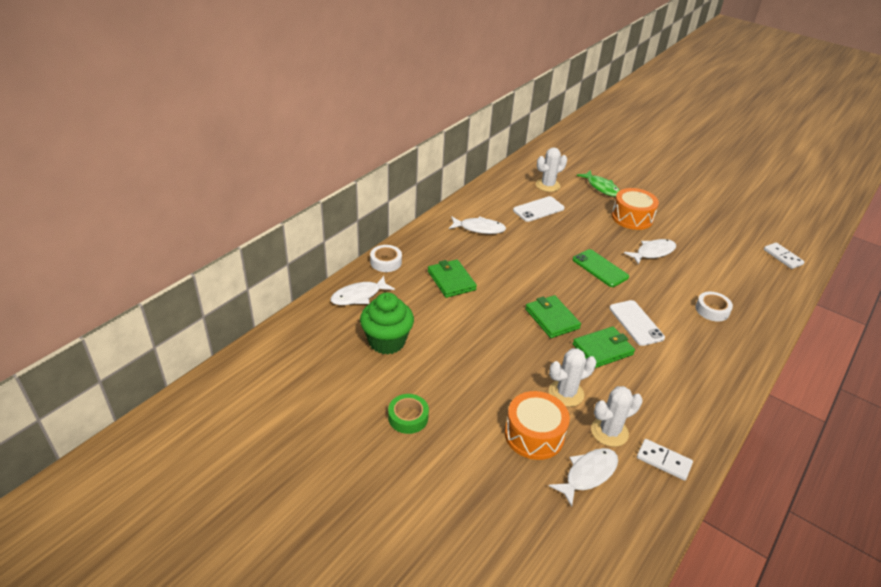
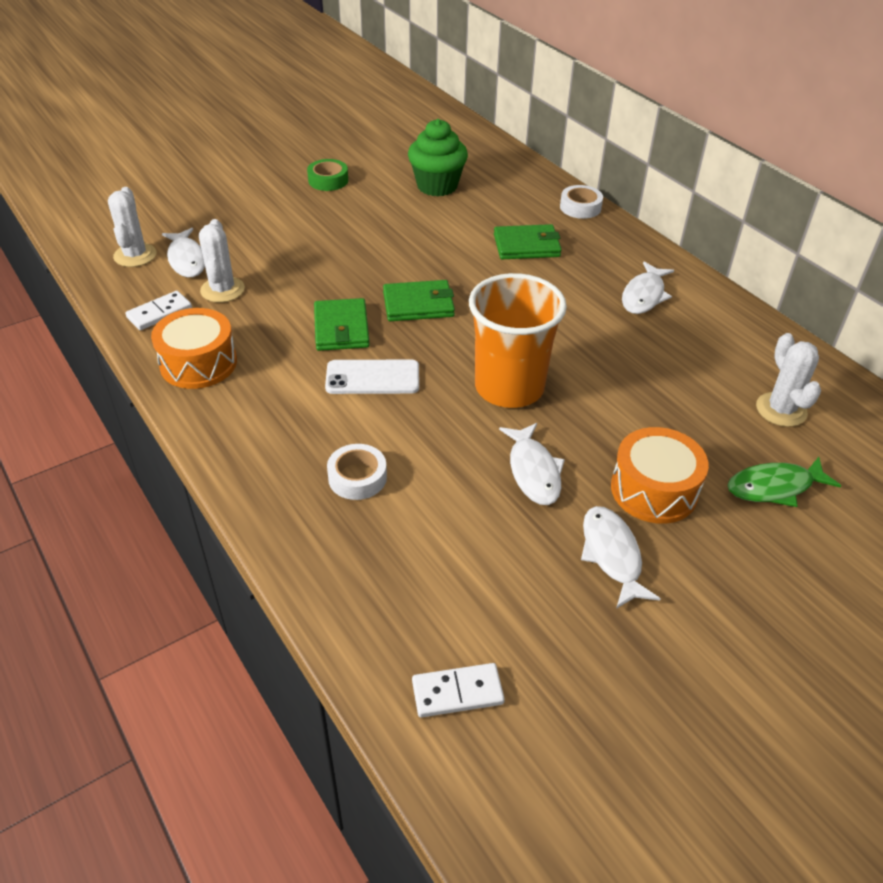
camera: 110 degrees right, 5 degrees up
(359, 296) = (520, 181): white fish -> white fish (612, 555)
(534, 435) = (256, 242): orange drum -> orange drum (198, 363)
(538, 209) = (694, 372): white phone -> none
(566, 393) = (293, 277): white cactus -> white cactus (135, 255)
(600, 268) = (509, 387): green phone -> orange cup

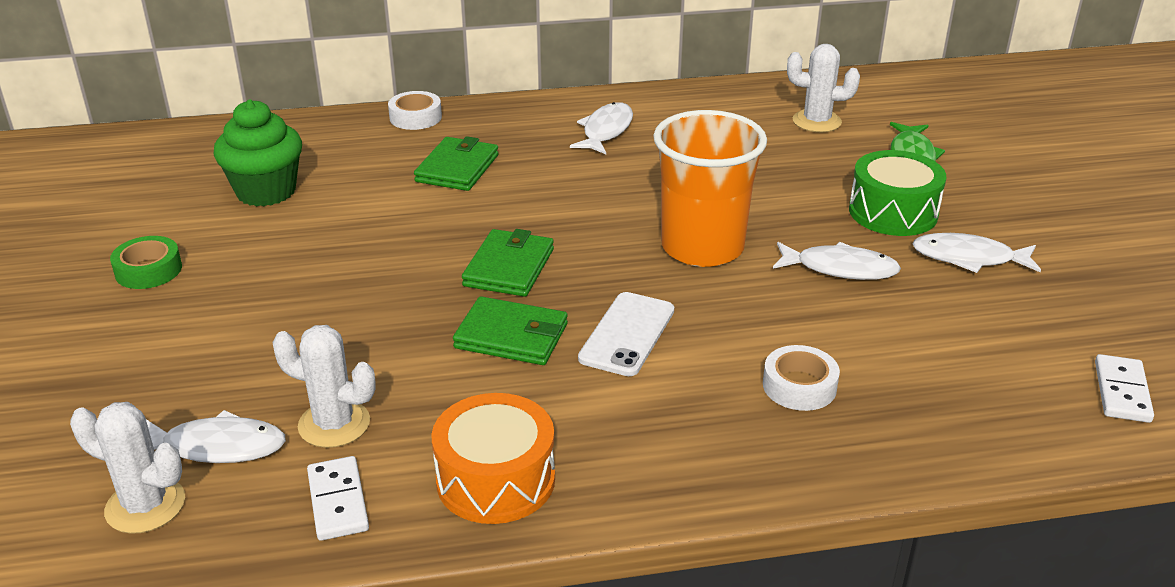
camera: 65 degrees left, 10 degrees down
(644, 295) = (606, 131): white fish -> white fish turned 120 degrees counterclockwise
(654, 490) = (893, 212): orange drum -> green drum

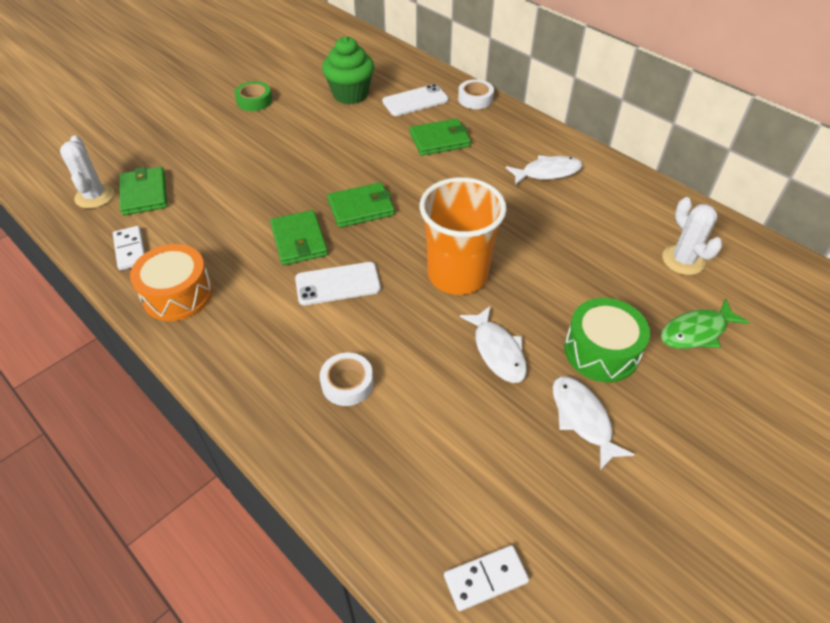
camera: 55 degrees right, 15 degrees up
(217, 447) = (144, 193): white fish -> green wallet
(334, 424) = (183, 219): white cactus -> none
(337, 501) = (130, 250): white domino -> white domino turned 60 degrees counterclockwise
(356, 154) = (415, 101): none -> white phone

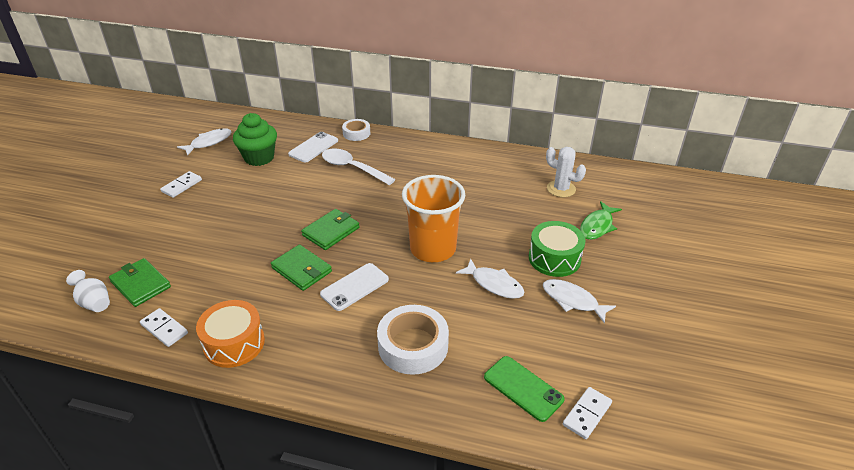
camera: 30 degrees left, 10 degrees down
(95, 196) = (94, 303): white cactus -> white vase
(254, 101) = (181, 186): green tape -> white domino
(347, 383) = (413, 345): white tape -> white tape, size x1.72
(432, 501) = (523, 388): none -> green phone
(439, 140) = (352, 168): green wallet -> white spoon
(547, 172) = (442, 165): white fish -> white fish (209, 142)

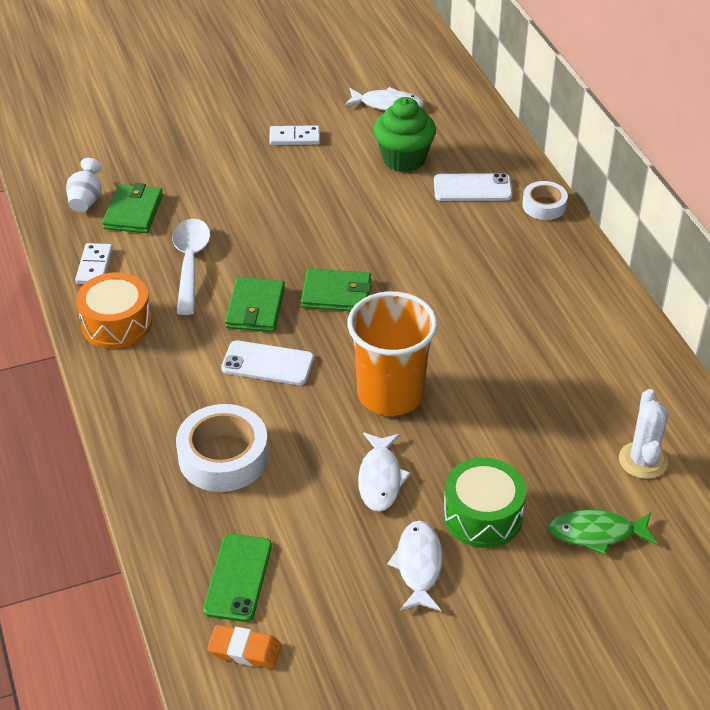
camera: 55 degrees right, 5 degrees up
(352, 168) = (469, 244): white spoon -> white spoon (190, 263)
(587, 414) = (245, 650): white domino -> orange eraser

